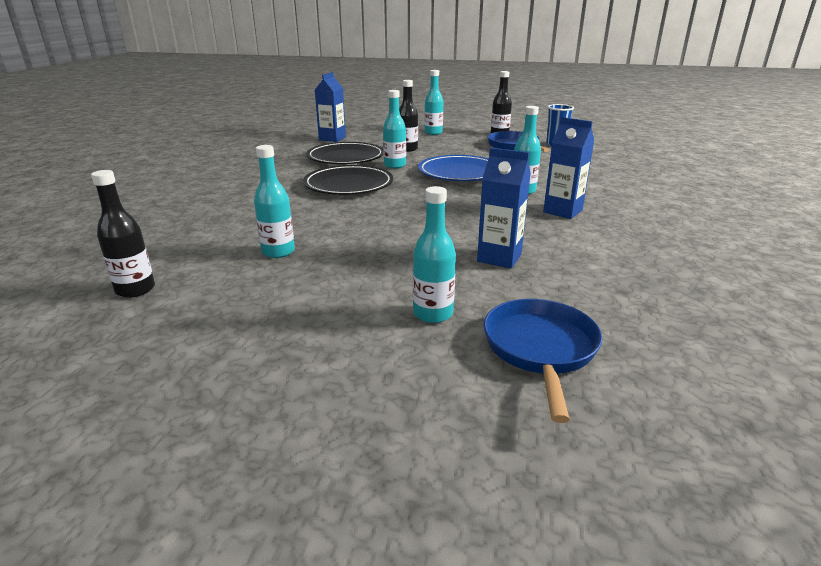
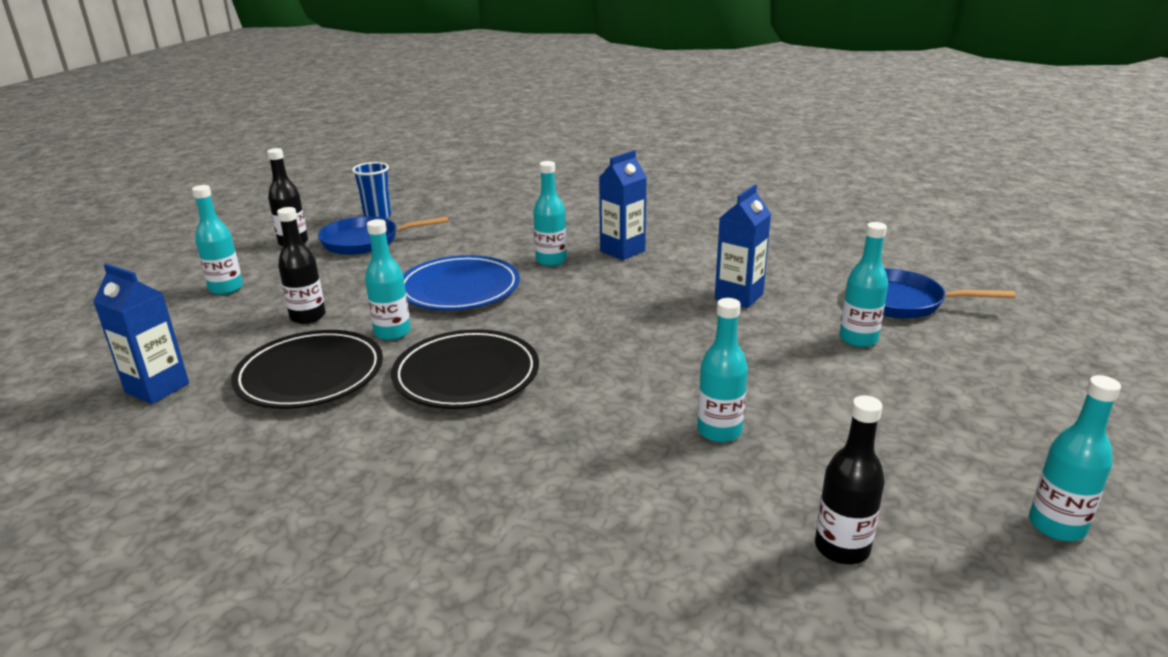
camera: 80 degrees left, 0 degrees up
(104, 389) = (1056, 526): none -> turquoise bottle

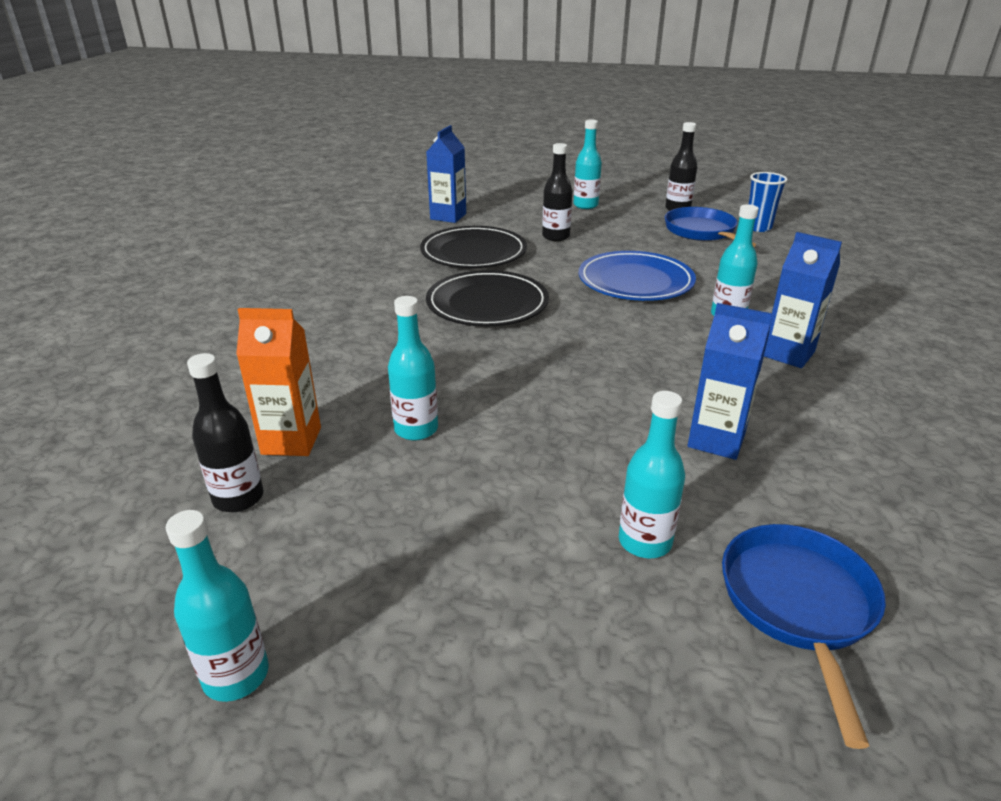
camera: 80 degrees right, 5 degrees up
(392, 332) = (544, 268): turquoise bottle -> none
(738, 515) = (291, 441): none -> orange carton

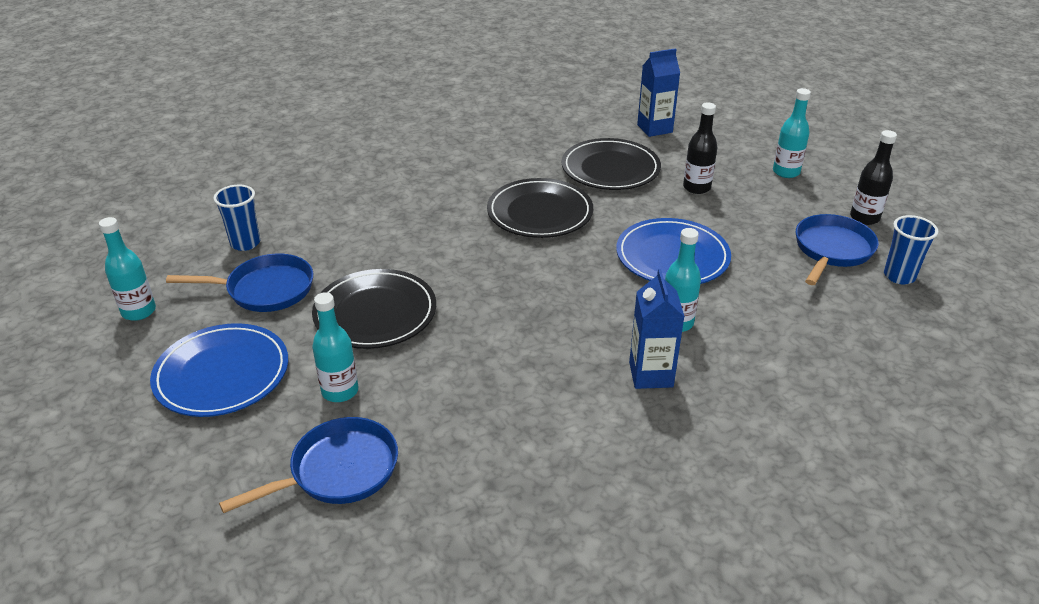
camera: 50 degrees right, 5 degrees up
(238, 498) = (245, 243): black bottle -> blue cup
(291, 441) = (305, 230): orange carton -> none
(365, 521) = (265, 289): none -> blue pan
(416, 429) = (360, 263): turquoise bottle -> none
(502, 637) = (222, 374): none -> blue plate
(525, 457) = (375, 313): none -> black plate
(716, 440) = (479, 381): blue carton -> none

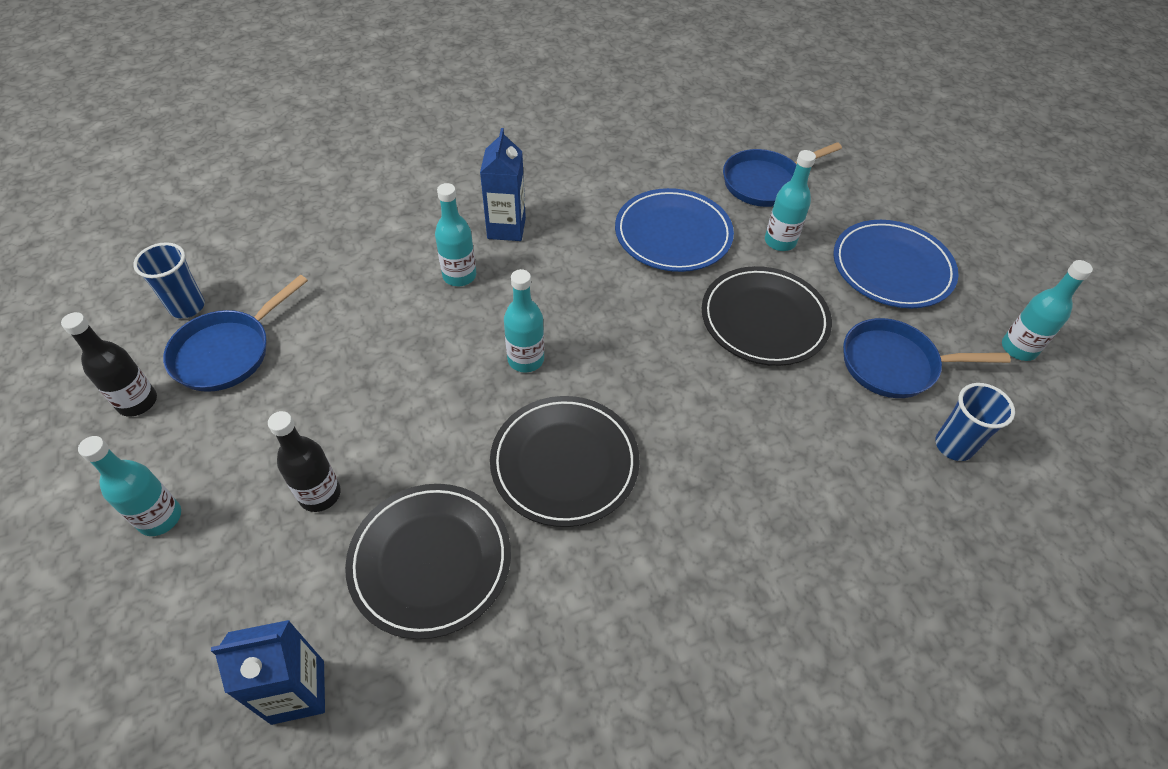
camera: 175 degrees left, 15 degrees up
(588, 266) = (525, 359): none -> turquoise bottle
(672, 257) = (421, 362): blue plate -> blue plate (673, 234)

